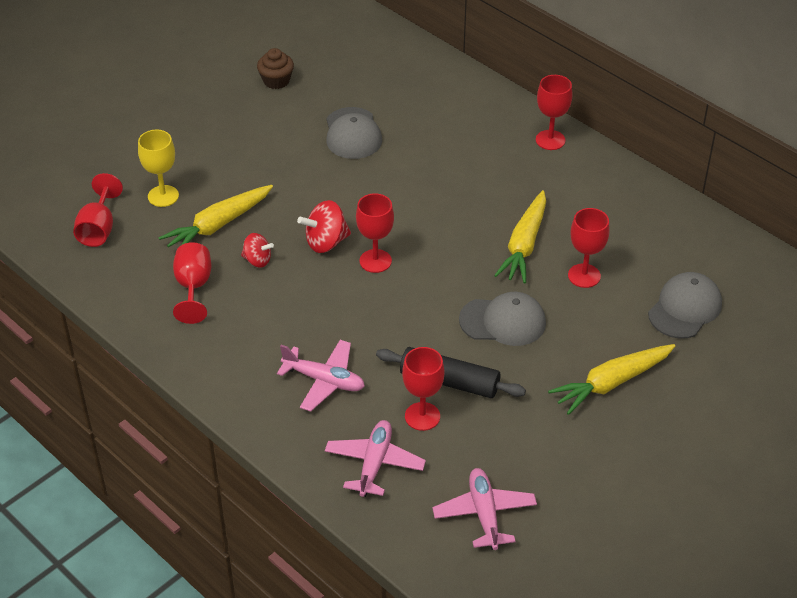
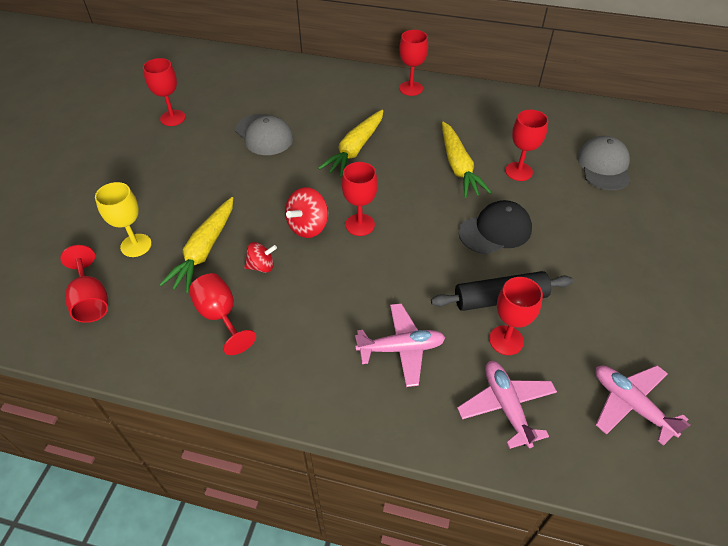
camera: 30 degrees left, 5 degrees up
(276, 81) = (173, 118): brown cupcake -> red goblet
(503, 321) = (495, 230): grey cap -> black cap
(611, 383) = (612, 243): yellow carrot -> yellow carrot (355, 149)

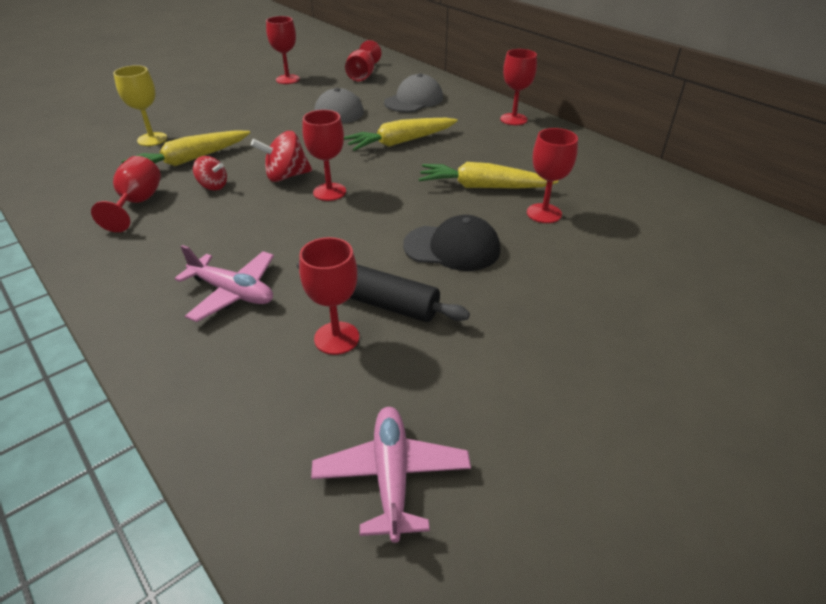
camera: 35 degrees right, 10 degrees down
(91, 300) = (78, 157): red goblet -> red goblet (363, 75)
(458, 167) = (482, 187): yellow carrot -> yellow carrot turned 75 degrees clockwise
(506, 406) = (257, 392): pink plane -> none
(603, 166) = (658, 246): grey cap -> grey cap (414, 100)

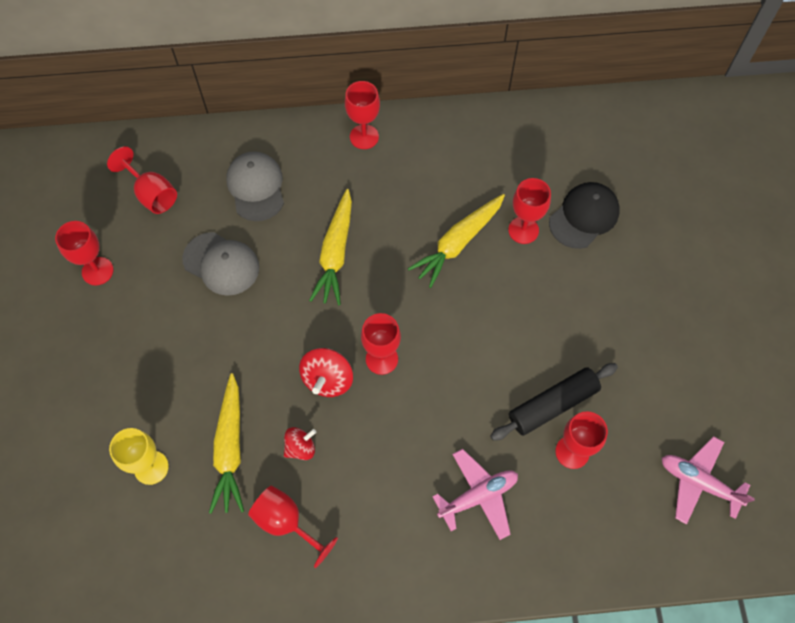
camera: 55 degrees left, 25 degrees up
(452, 248) = (523, 320): black cap -> black cap (584, 216)

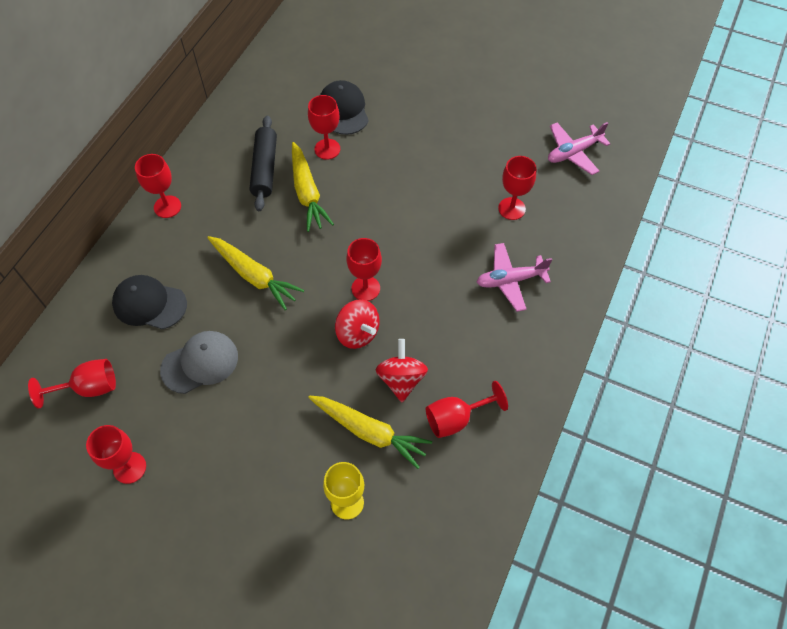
camera: 60 degrees left, 5 degrees down
(256, 187) = (149, 304): grey cap -> black cap
(300, 447) = (401, 379): red spinning top -> red spinning top, size x1.52
(478, 496) = (510, 280): pink plane -> pink plane turned 105 degrees counterclockwise
(552, 405) = (471, 202): black rolling pin -> black rolling pin (264, 168)

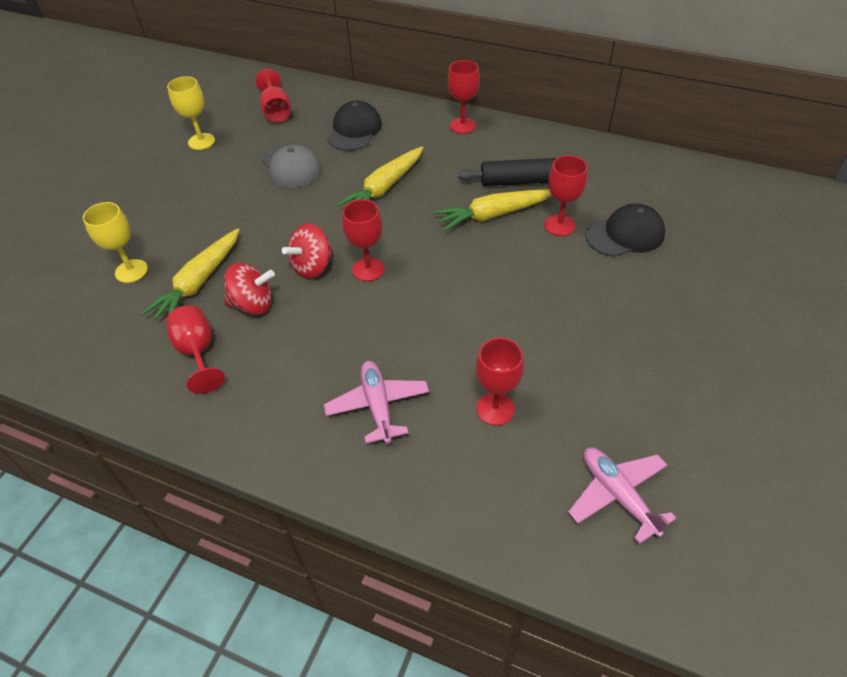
camera: 90 degrees right, 10 degrees down
(129, 467) = (201, 141): red goblet -> yellow goblet

